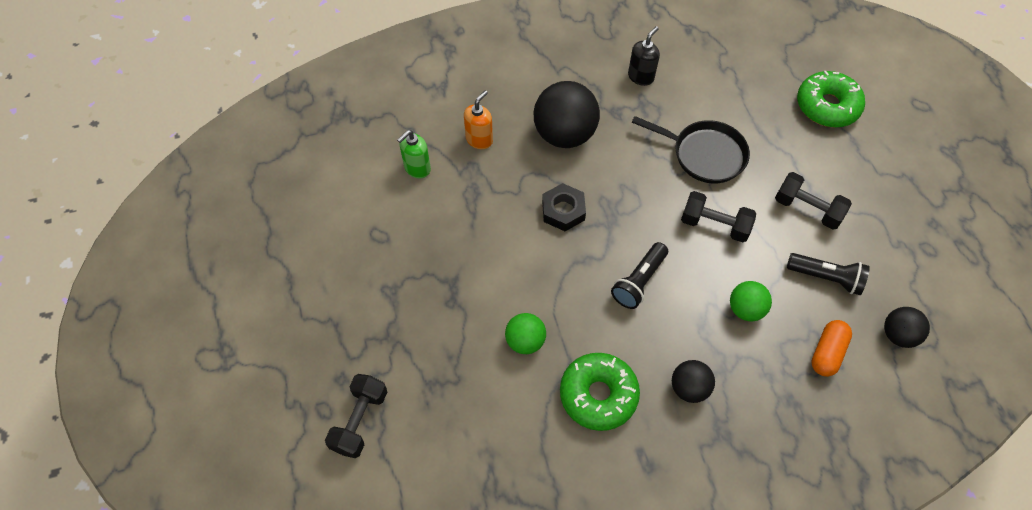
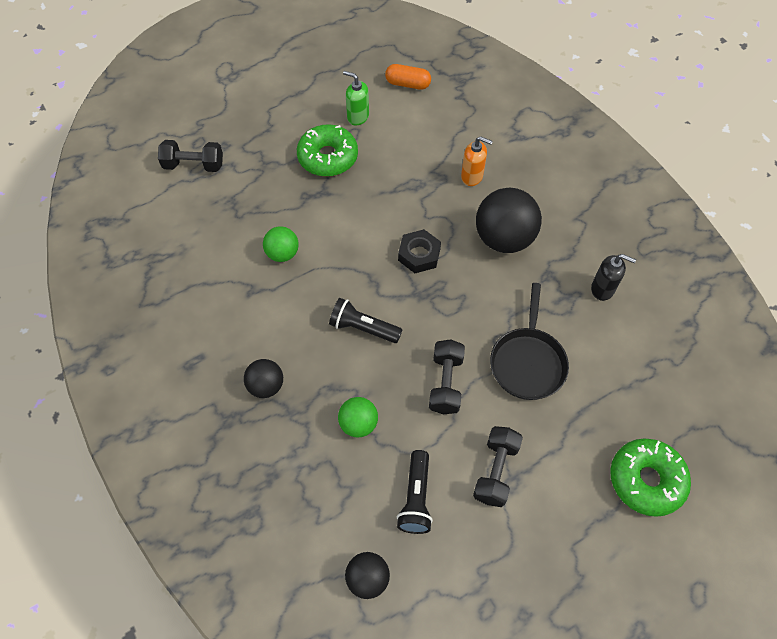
camera: 75 degrees right, 0 degrees up
(417, 168) = (425, 141): green soap dispenser -> green soap dispenser (357, 117)
(598, 395) = (245, 316): green donut -> green donut (328, 157)
(827, 353) = (330, 506): orange capsule -> orange capsule (407, 84)

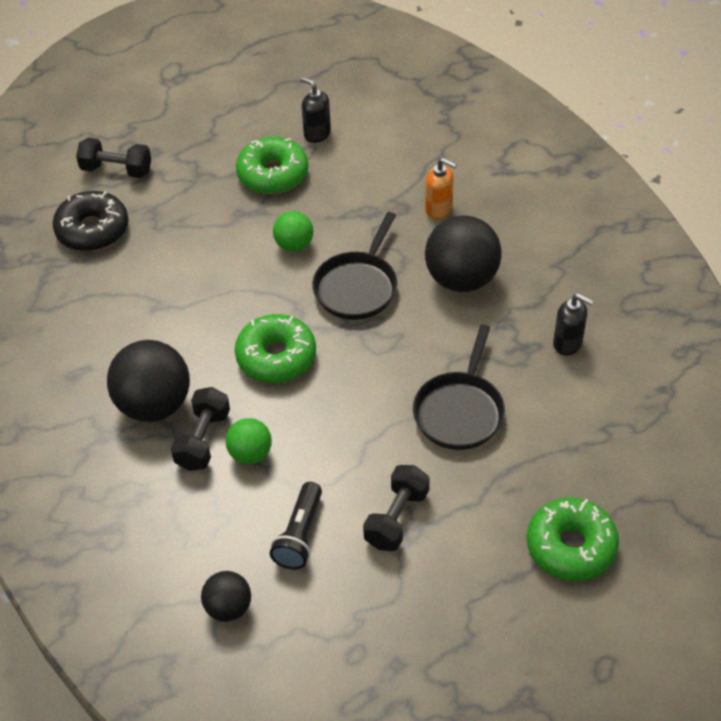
camera: 10 degrees right, 10 degrees down
(183, 223) = (92, 230): none -> black donut
(266, 386) = (154, 405): black ball -> black ball, size x1.82
(282, 254) = (200, 271): green ball -> green ball (294, 245)
(357, 117) = (317, 133): green soap dispenser -> black soap dispenser
(363, 328) = (276, 357): black flashlight -> green donut
(407, 84) = (384, 103): orange capsule -> none
(419, 255) = (357, 287): black nut -> black pan
(445, 383) = (359, 423): black dumbbell -> black dumbbell (203, 440)

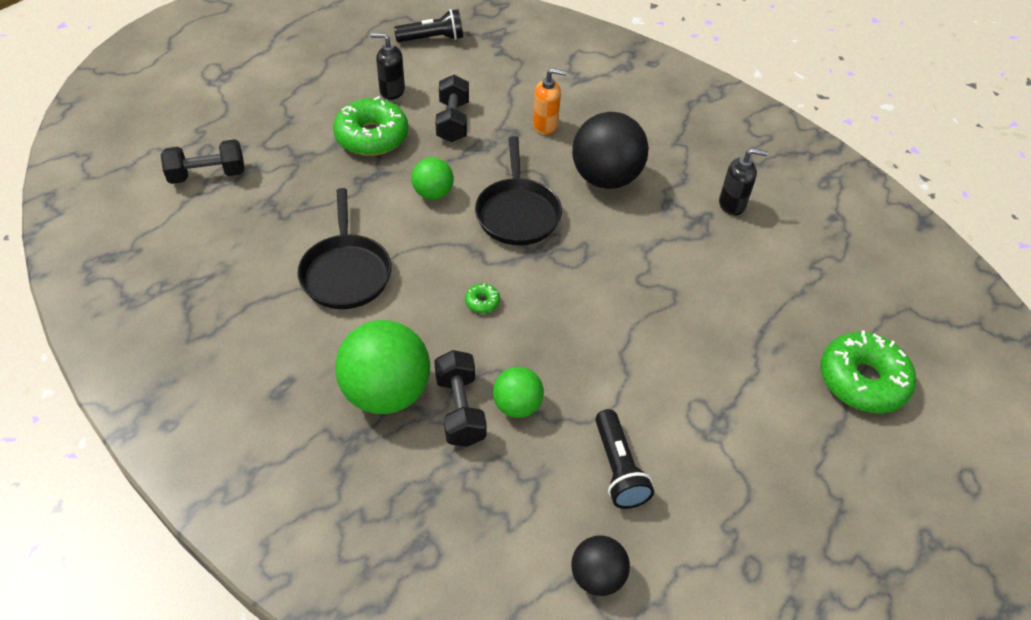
camera: 30 degrees left, 0 degrees up
(92, 230) = (215, 239): black donut -> none
(154, 405) = (386, 392): black ball -> green ball
(276, 357) = (482, 302): green donut -> green donut, size x0.41
(387, 89) = (432, 39): none -> black flashlight
(397, 518) = (697, 415): black dumbbell -> black dumbbell (453, 121)
(460, 411) = (684, 293): black pan -> black pan (346, 272)

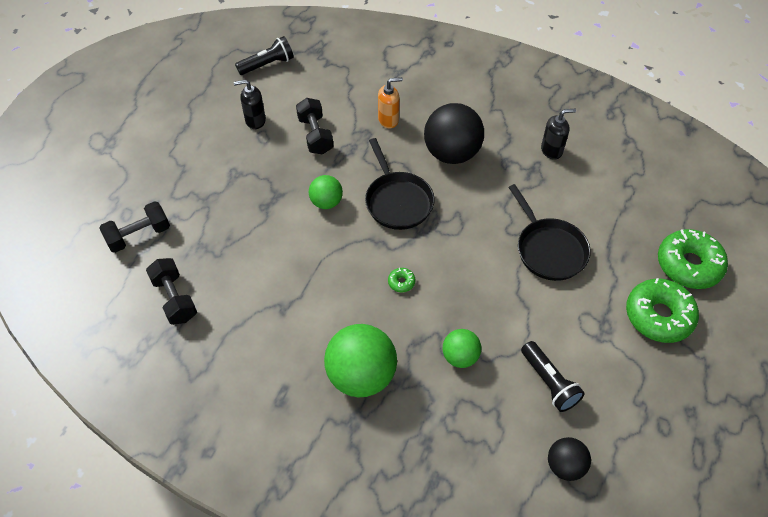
camera: 15 degrees left, 5 degrees up
(346, 272) = (288, 288): black pan -> black pan (548, 249)
(372, 137) = (257, 166): green donut -> green donut (658, 316)
(460, 409) = (420, 372): black dumbbell -> black dumbbell (175, 299)

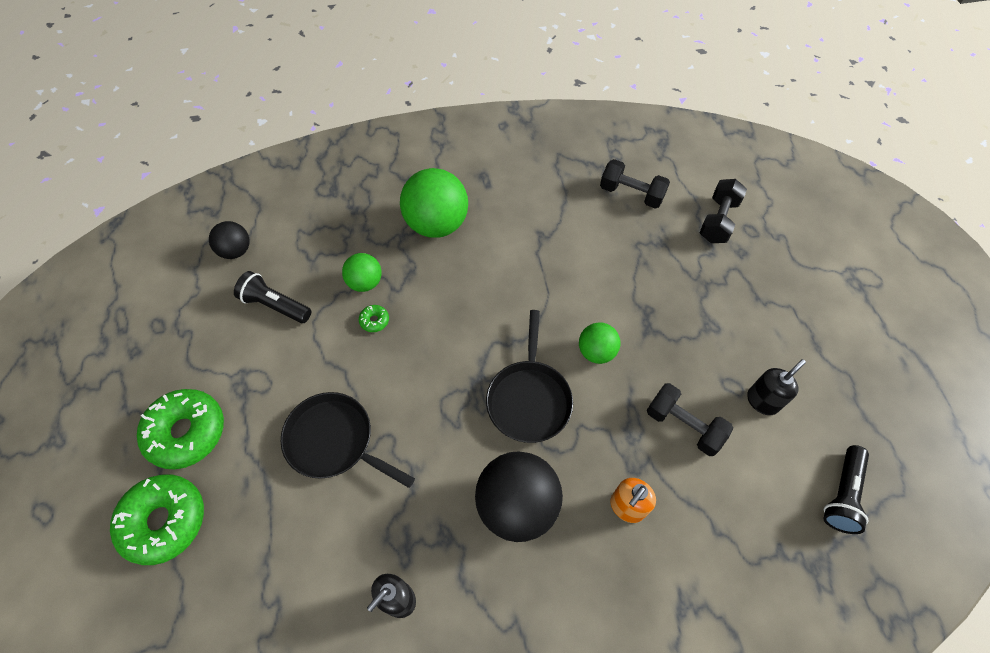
camera: 145 degrees right, 5 degrees up
(397, 201) = (529, 399): black pan -> black pan turned 120 degrees counterclockwise
(401, 282) = (460, 316): green donut -> green donut (374, 321)

